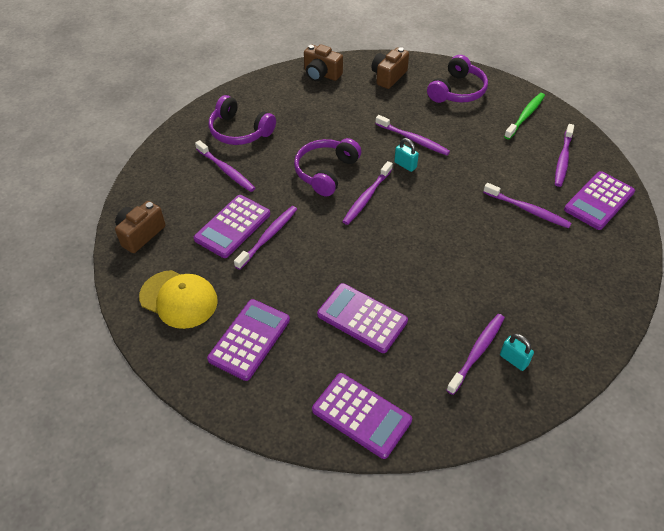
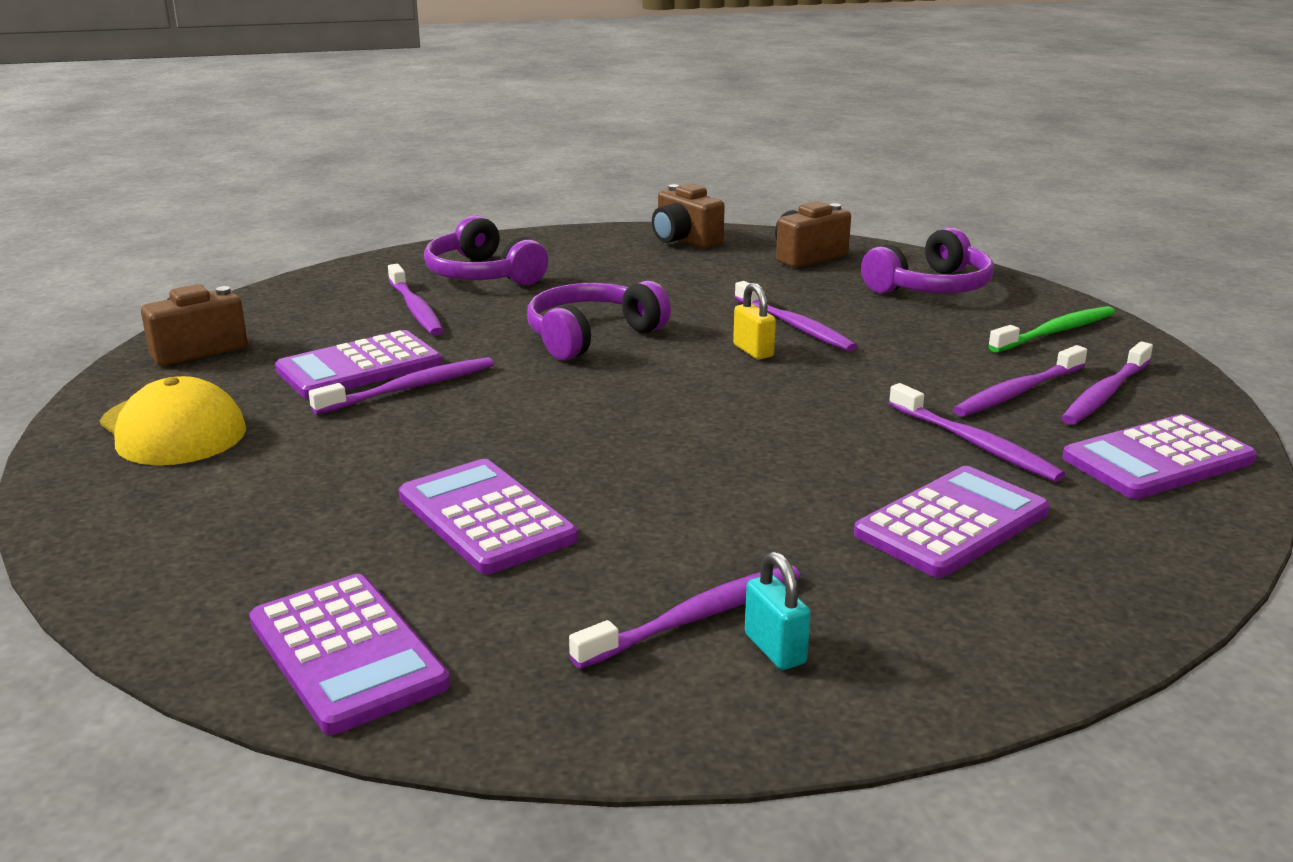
camera: 20 degrees right, 25 degrees down
(249, 339) = (239, 500): purple calculator -> purple calculator (952, 523)
(366, 197) = (641, 375): purple toothbrush -> purple toothbrush (1017, 392)
(405, 165) = (753, 351): turquoise padlock -> yellow padlock

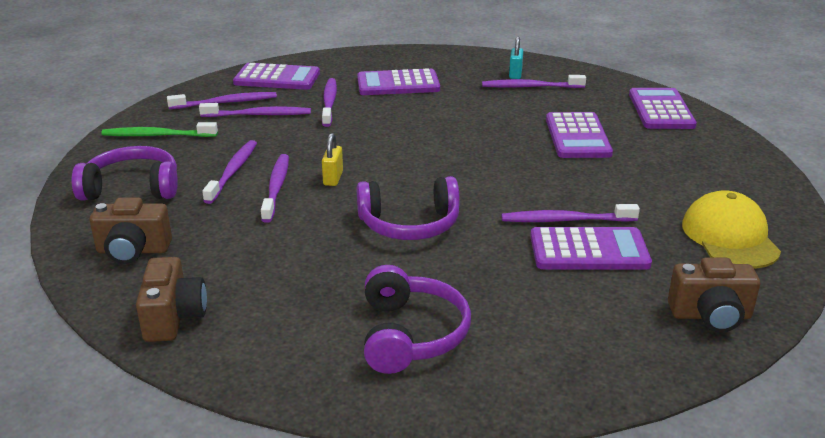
camera: 145 degrees left, 5 degrees up
(415, 309) = (507, 304): purple toothbrush -> purple toothbrush (233, 171)

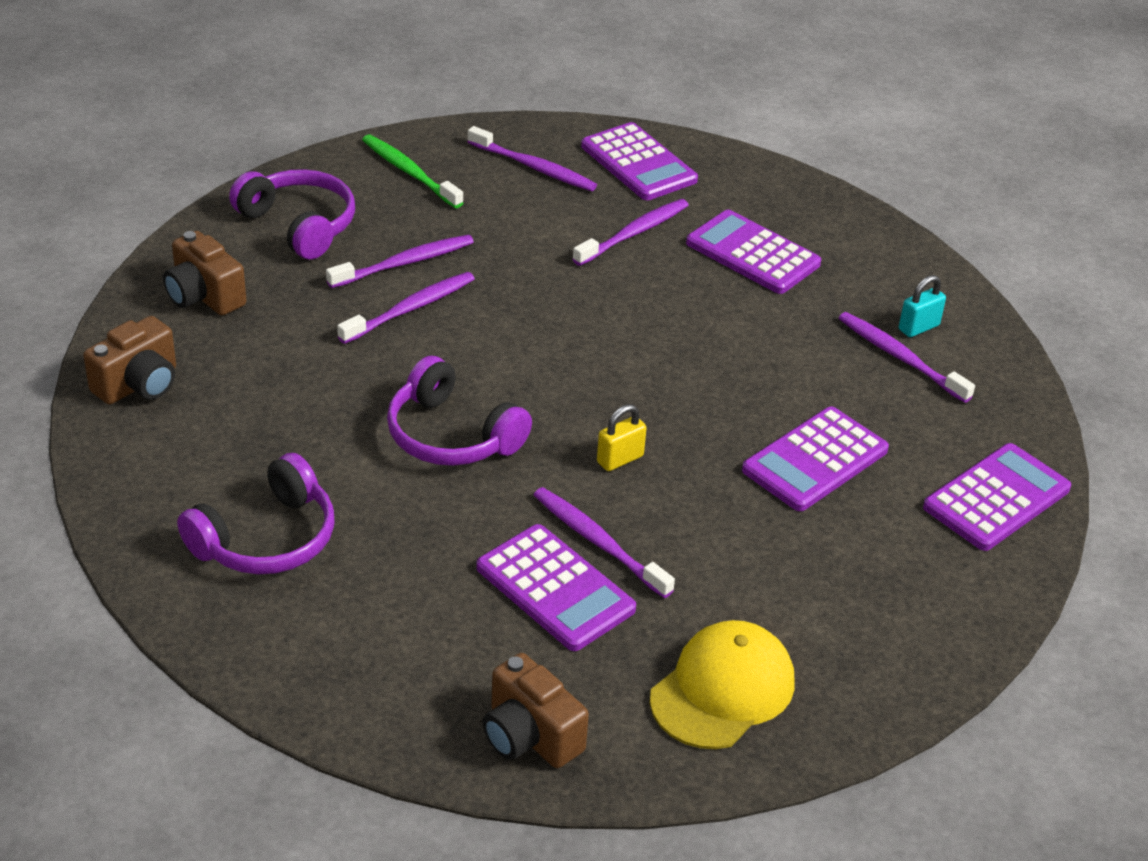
camera: 45 degrees right, 10 degrees up
(259, 115) = (538, 205): purple toothbrush -> none
(333, 178) = (475, 334): yellow padlock -> yellow padlock (620, 459)

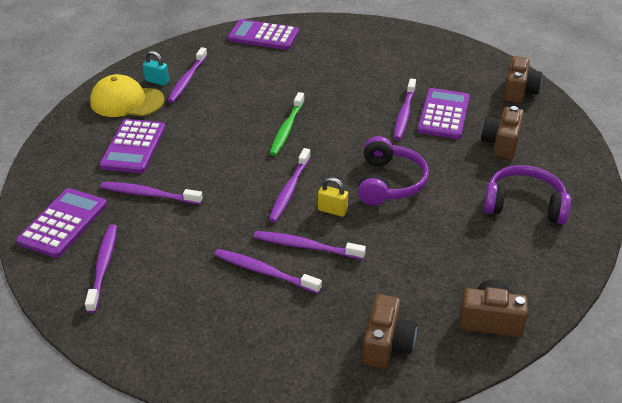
camera: 120 degrees left, 0 degrees up
(299, 225) = (269, 345): purple headphones -> none
(409, 172) = (156, 324): green toothbrush -> green toothbrush (286, 129)
(415, 607) = (501, 144): none -> brown camera
(528, 341) = (289, 190): none -> purple toothbrush
(620, 459) = (346, 128): yellow padlock -> yellow padlock (332, 210)
(722, 690) = (441, 61): yellow cap -> yellow cap (127, 101)
(815, 460) = (287, 80): purple calculator -> none

